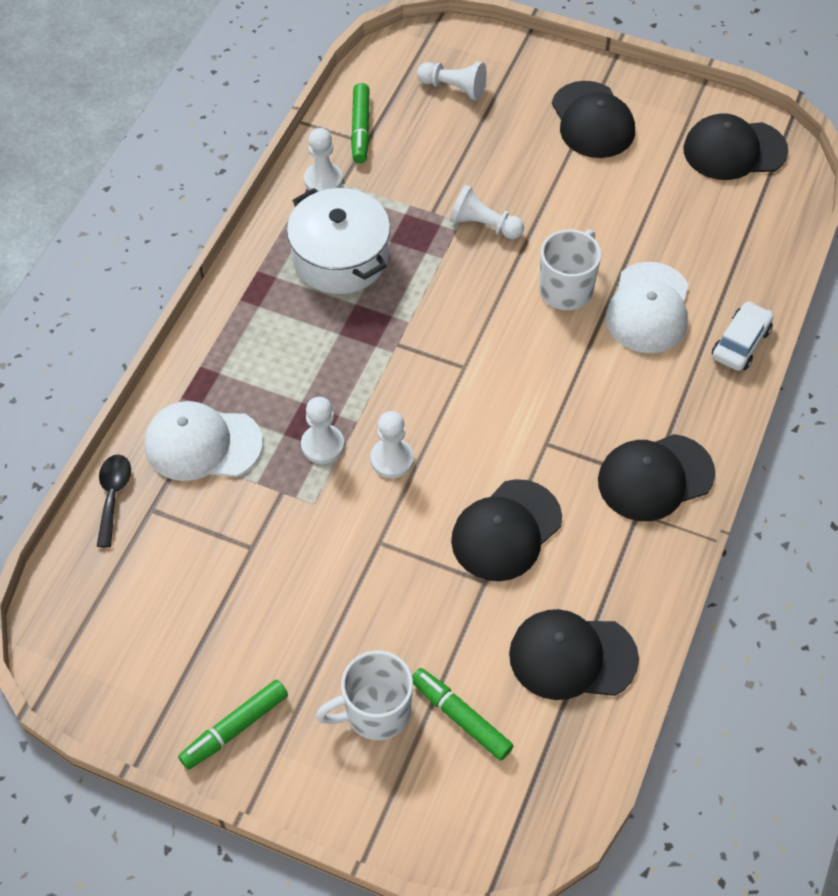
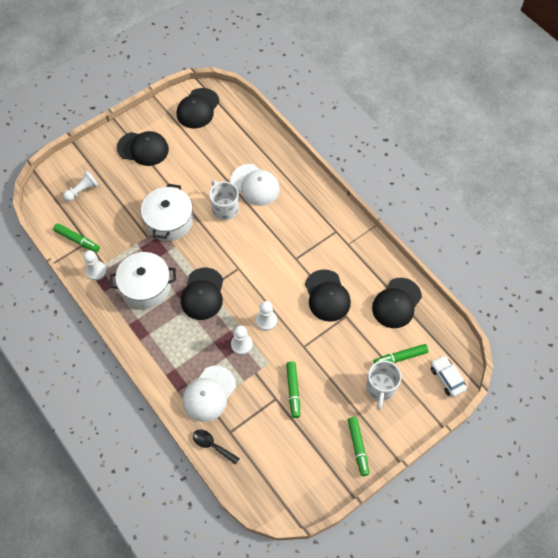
camera: 60 degrees left, 5 degrees up
(283, 568) = (293, 391): none -> green marker
(484, 225) = (169, 221): white pawn -> white pot
(655, 477) = (336, 229): black cap -> black cap (203, 294)
(740, 343) = (293, 163): white car -> white car (447, 378)

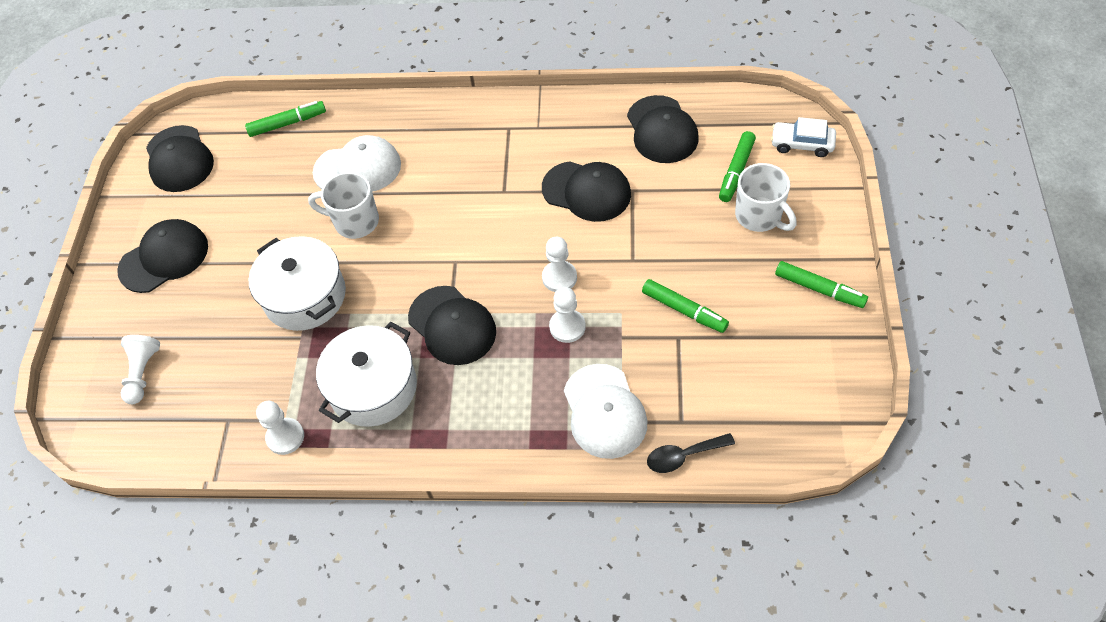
camera: 45 degrees left, 5 degrees down
(77, 240) = (212, 431): green marker -> green marker (287, 123)

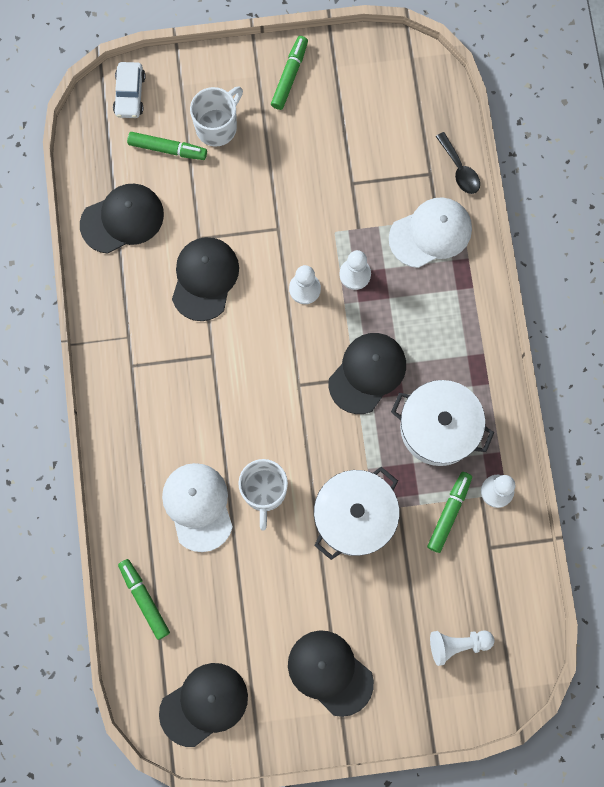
camera: 105 degrees left, 20 degrees up
(684, 310) = (325, 181): green marker -> green marker (449, 513)

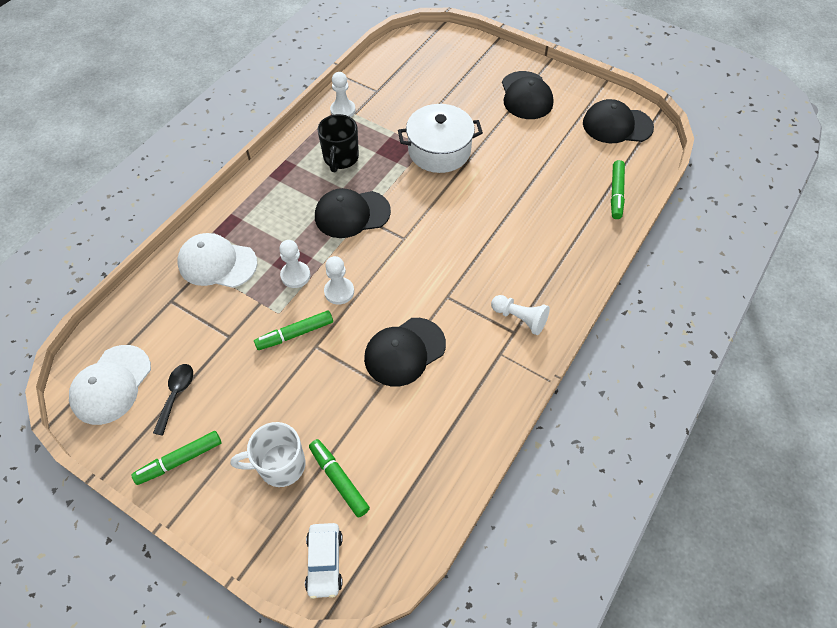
camera: 140 degrees left, 20 degrees down
(122, 219) = (429, 449): black cap -> none
(130, 94) = (325, 562): white car -> white car turned 135 degrees clockwise
(198, 506) = (537, 217): white cap -> white cap (111, 384)
(264, 491) = (485, 197): white mug -> none
(439, 428) = (340, 158): white pot -> black mug
(449, 513) = (381, 118): green marker -> green marker (295, 334)
(457, 644) = (441, 66): white pawn -> white pawn (520, 319)
(459, 169) = (149, 288): black spoon -> black spoon (176, 394)

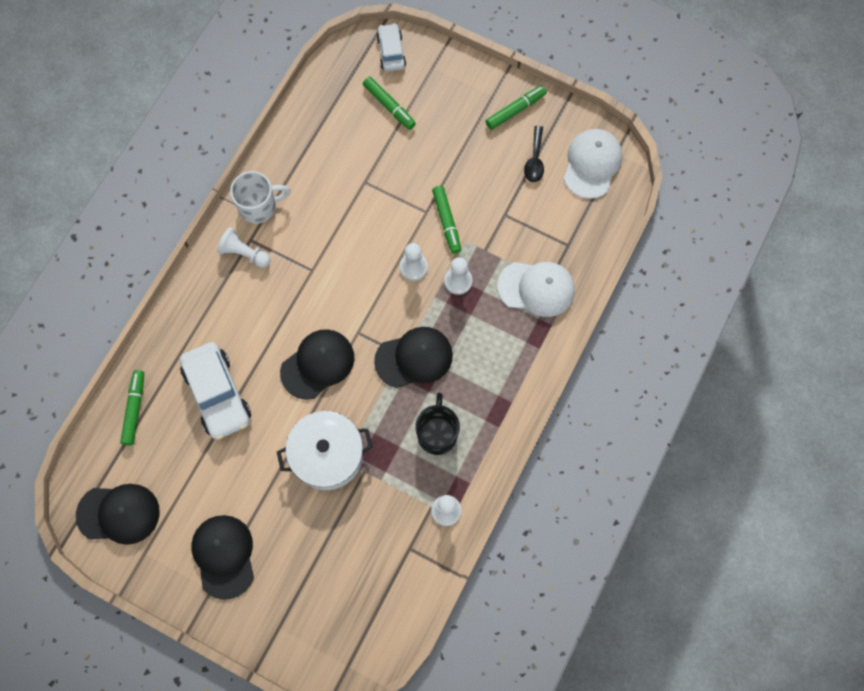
camera: 175 degrees right, 15 degrees up
(280, 465) = (436, 113): white mug -> white mug (259, 206)
(295, 334) = (446, 222): green marker -> green marker turned 105 degrees clockwise
(404, 352) = (347, 213): black cap -> black cap (317, 364)
(539, 199) = (217, 394): none -> white car

